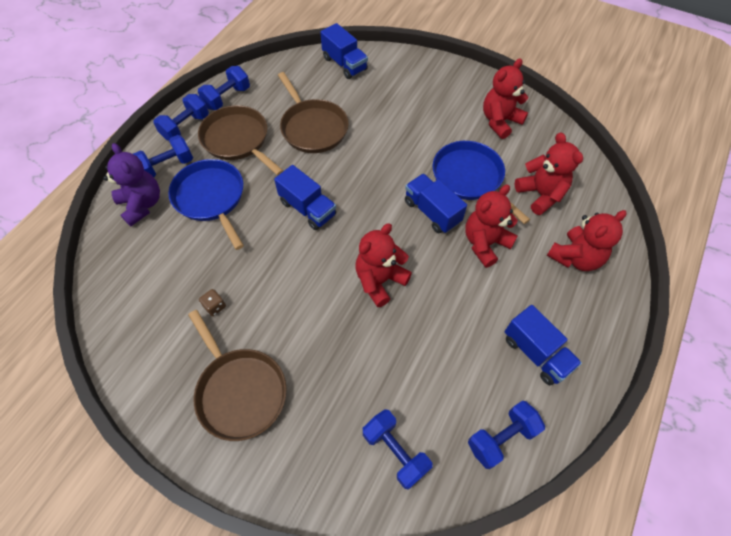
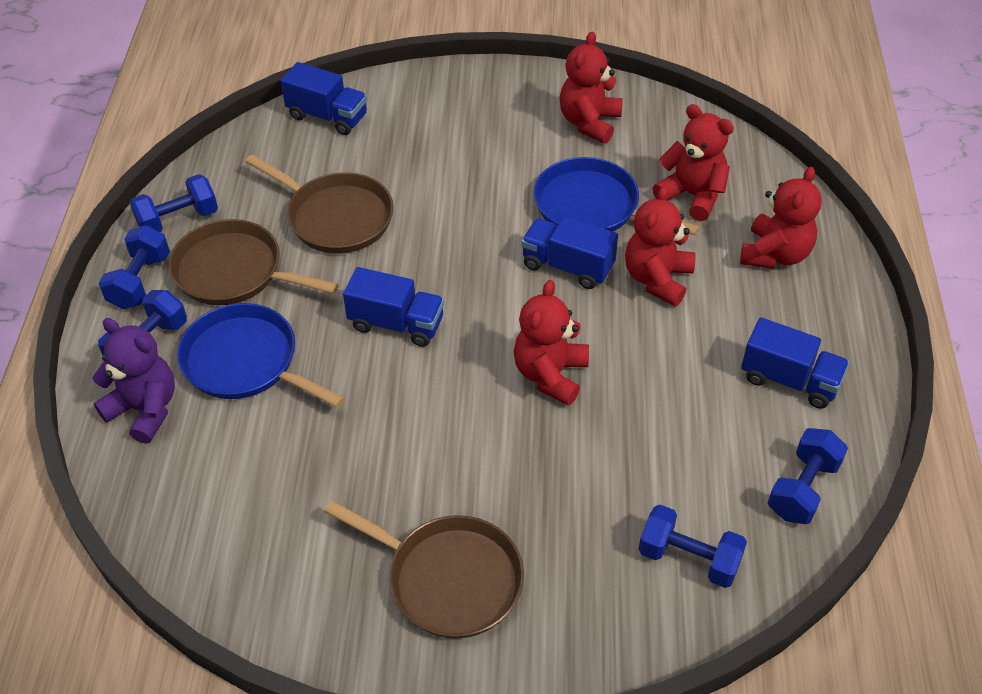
camera: 25 degrees left, 10 degrees down
(215, 306) = (345, 494): brown dice -> none
(227, 98) = (178, 220): blue dumbbell -> blue dumbbell turned 45 degrees clockwise

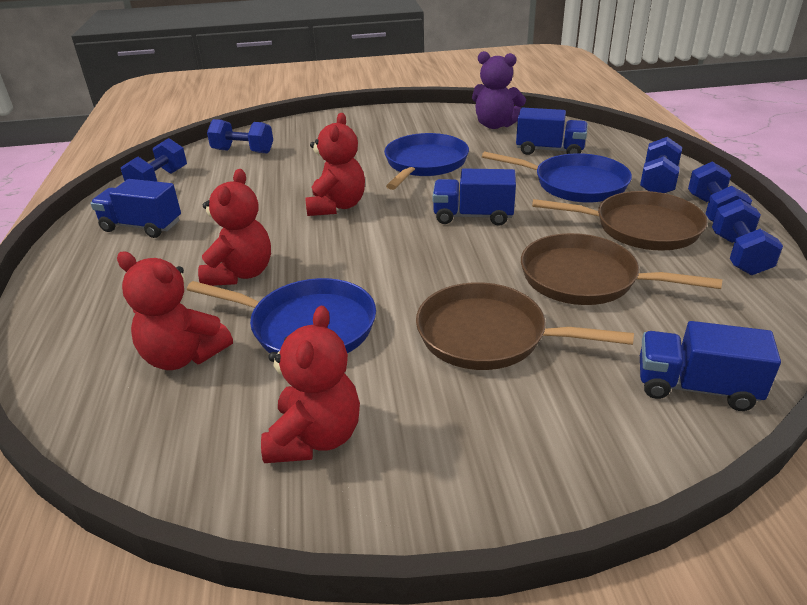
camera: 170 degrees right, 15 degrees down
(145, 409) = (621, 158): purple teddy bear -> purple teddy bear (495, 125)
(178, 220) = (739, 255): blue dumbbell -> blue dumbbell turned 45 degrees counterclockwise
(413, 454) = (424, 164): none -> blue pan
(449, 579) = (383, 131): brown pan -> brown pan (488, 335)
(567, 266) = (330, 271): blue truck -> blue truck (549, 150)
(775, 254) = (109, 310): red teddy bear -> none

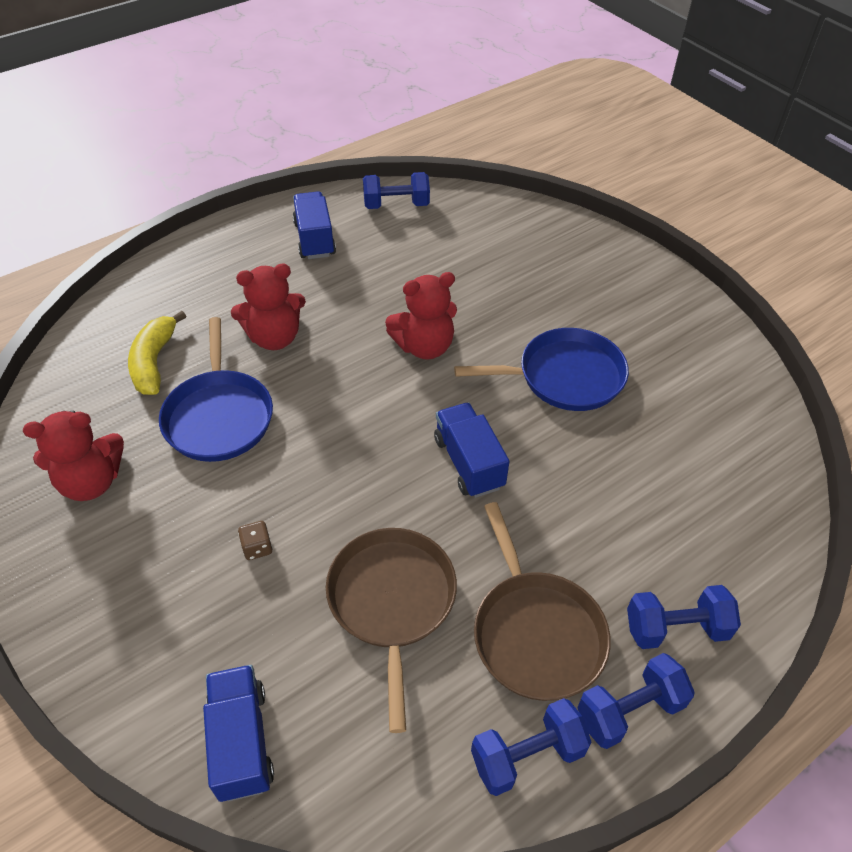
camera: 60 degrees right, 15 degrees up
(183, 356) = (154, 362): red teddy bear -> yellow banana
(243, 151) = (492, 226): blue dumbbell -> none
(488, 335) = (257, 547): brown pan -> brown dice
(495, 125) = (725, 403): purple teddy bear -> none
(549, 150) = (690, 483): blue truck -> none
(575, 184) = (609, 537): blue pan -> none

